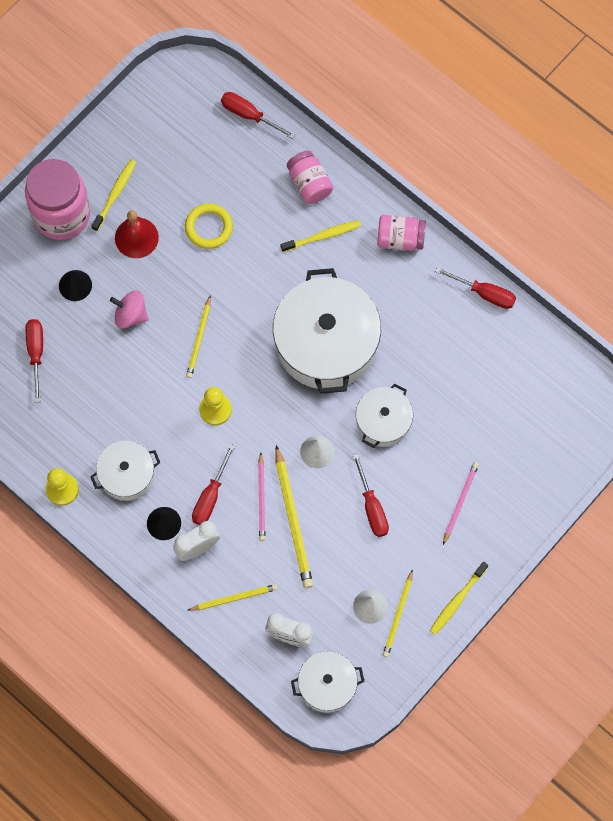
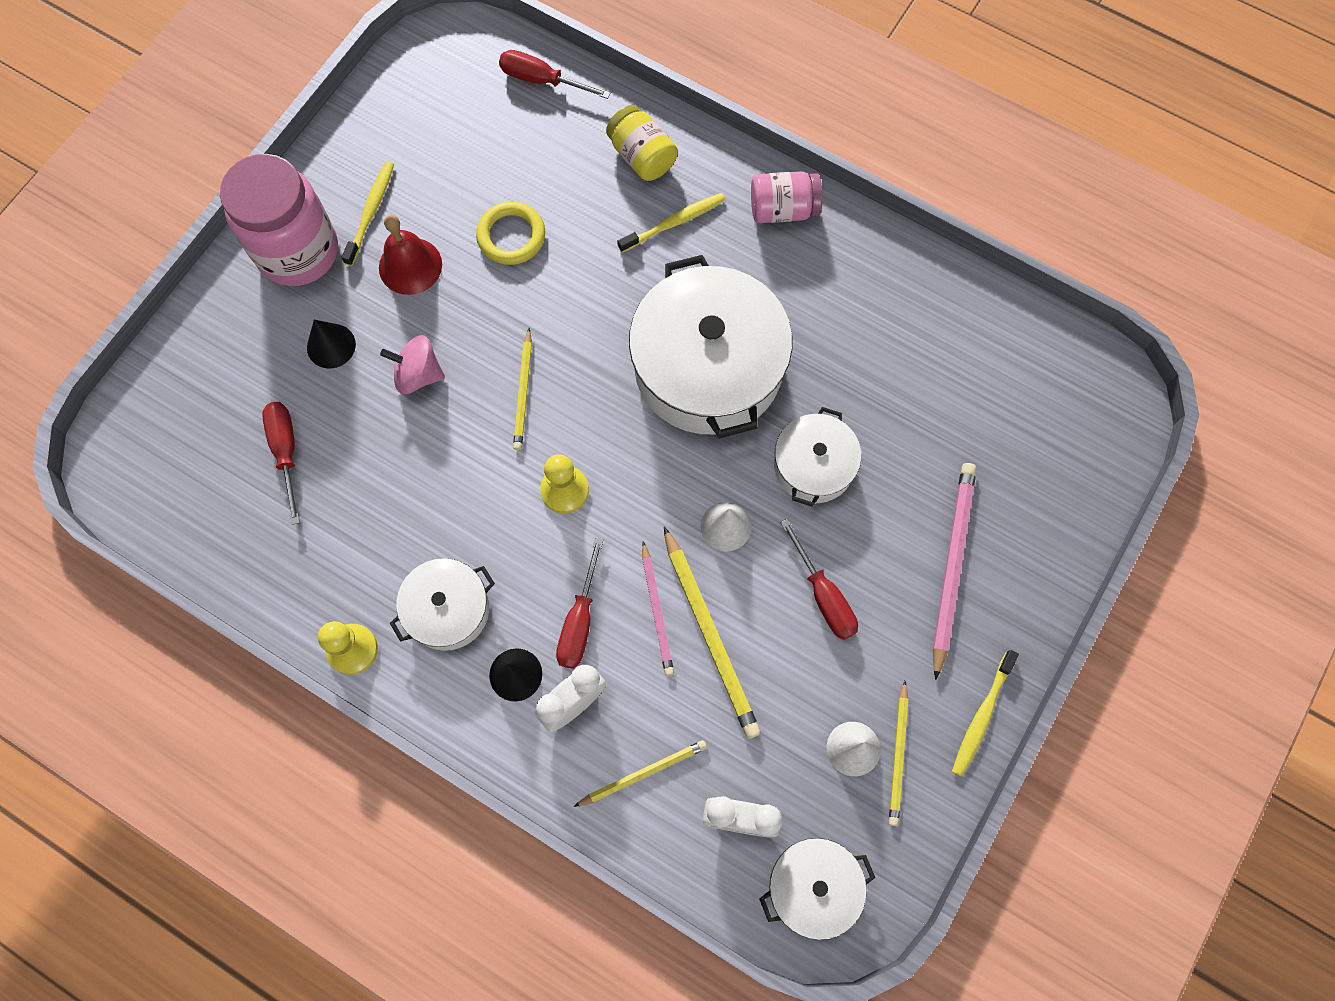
camera: 10 degrees left, 0 degrees up
(309, 184) = (642, 156): pink jar -> yellow jar
(460, 502) = (951, 565): pink pencil -> pink pencil, size x1.64
(484, 293) = (917, 264): red screwdriver -> none

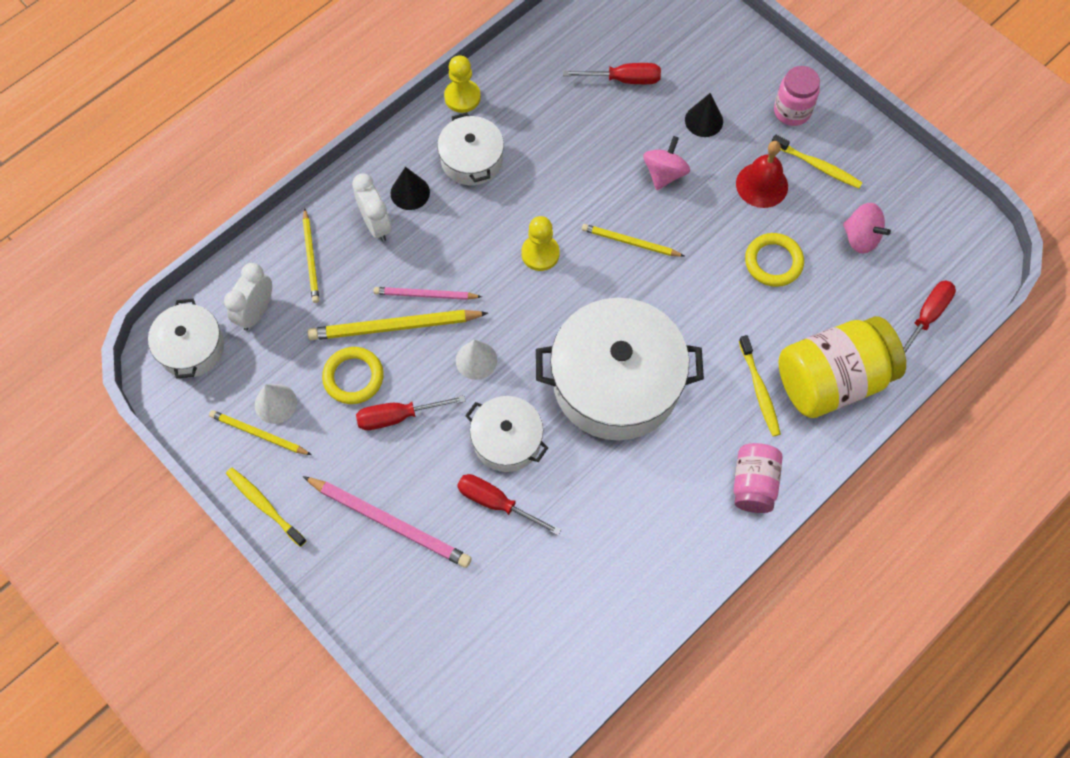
camera: 105 degrees right, 5 degrees down
(298, 251) = (792, 111): pink jar -> pink jar, size x0.56
(458, 155) = (860, 237): none -> pink spinning top
(579, 621) = (435, 242): red screwdriver -> red screwdriver (496, 503)
(642, 156) = (832, 380): yellow jar -> yellow jar, size x1.78
(790, 664) = (353, 377): none -> yellow ring

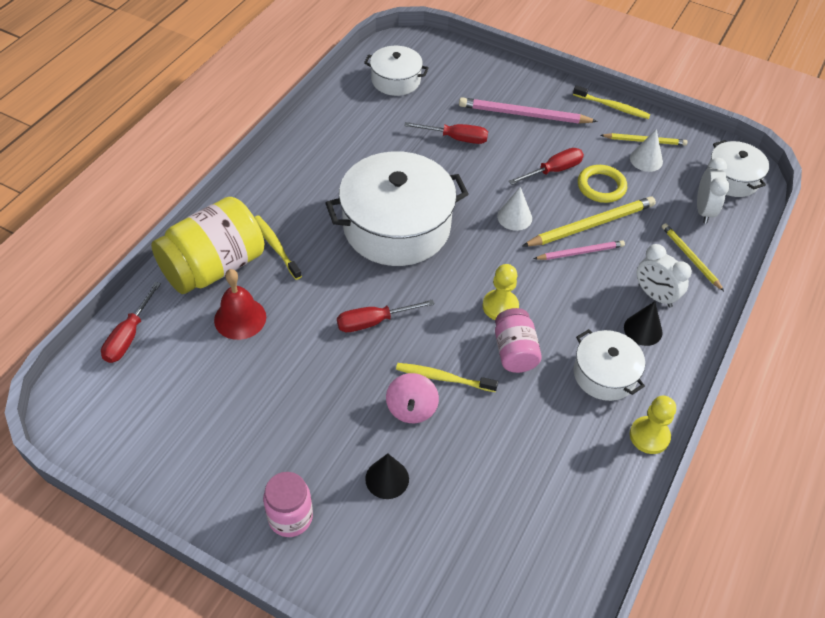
camera: 160 degrees right, 15 degrees down
(507, 440) = (466, 174): white pot -> white pot (396, 80)
(623, 79) = (490, 504): red screwdriver -> red screwdriver (373, 322)
(630, 242) = (423, 335): yellow pencil -> none
(753, 484) = (268, 186): pink jar -> pink jar (514, 352)
(762, 185) = (308, 423): red bell -> red bell (240, 318)
(773, 262) = (282, 350): yellow ring -> none
(817, 166) = (252, 459): yellow toothbrush -> yellow toothbrush (443, 378)
(860, 237) = (198, 394): pink spinning top -> none

